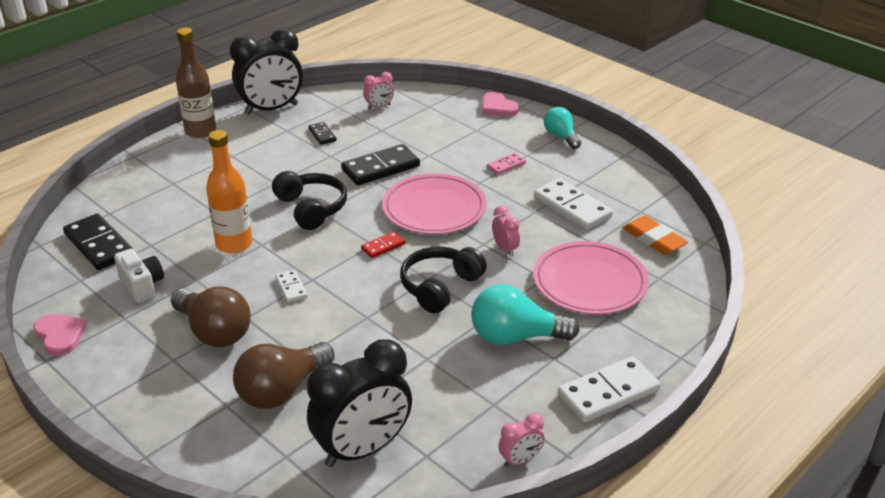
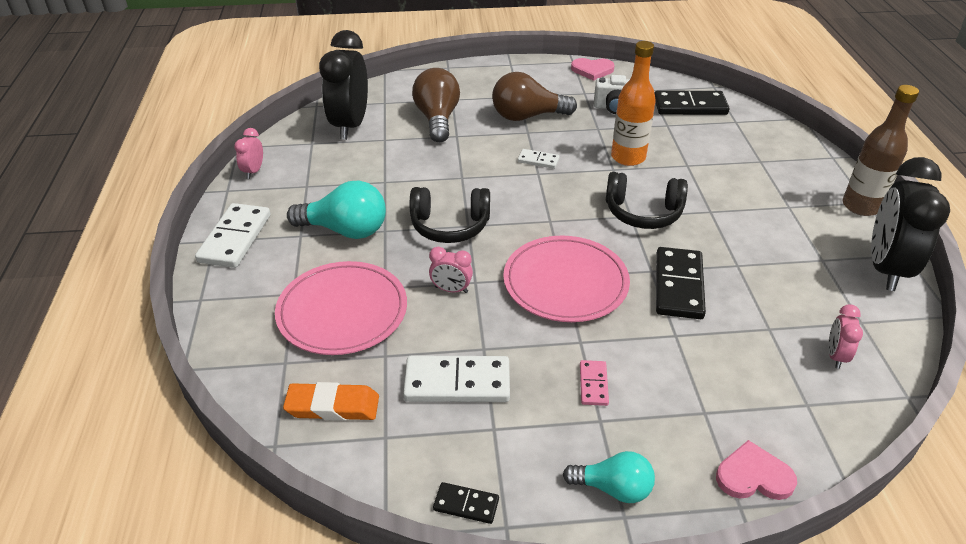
camera: 130 degrees right, 5 degrees up
(322, 135) = (791, 279): black domino -> black domino (466, 504)
(383, 246) = (539, 224): red domino -> none
(440, 287) = (450, 226): black headphones -> black headphones turned 105 degrees clockwise
(515, 337) = (345, 230): turquoise light bulb -> turquoise light bulb turned 60 degrees clockwise

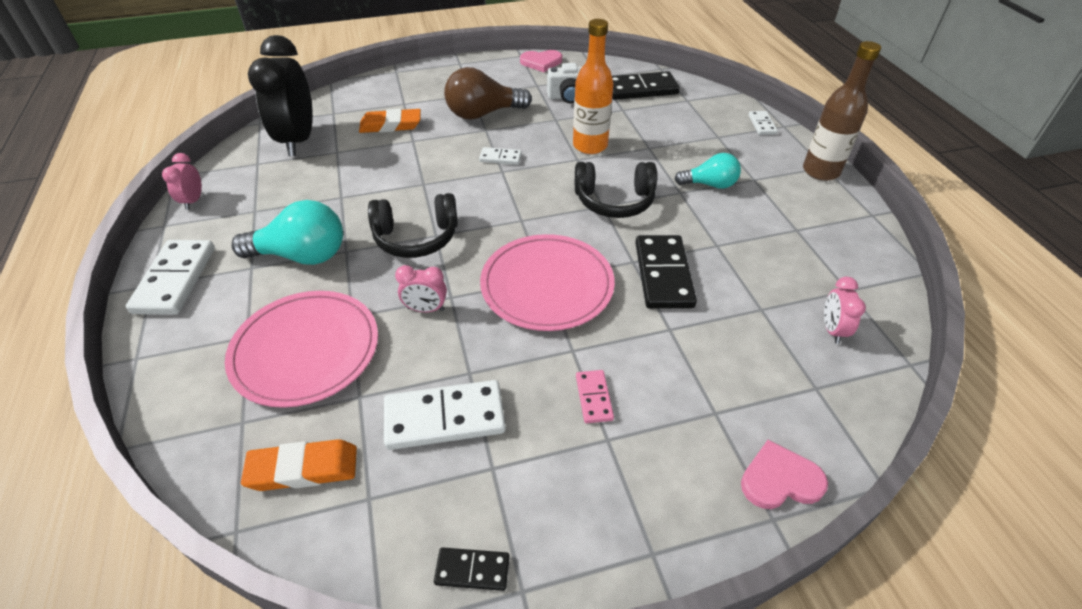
camera: 10 degrees left, 5 degrees up
(437, 119) = (391, 125): brown light bulb -> orange eraser
(613, 488) = (635, 520): turquoise light bulb -> turquoise light bulb (710, 184)
(809, 153) = (762, 124): none -> white domino
(885, 268) = (858, 231): black clock -> none

